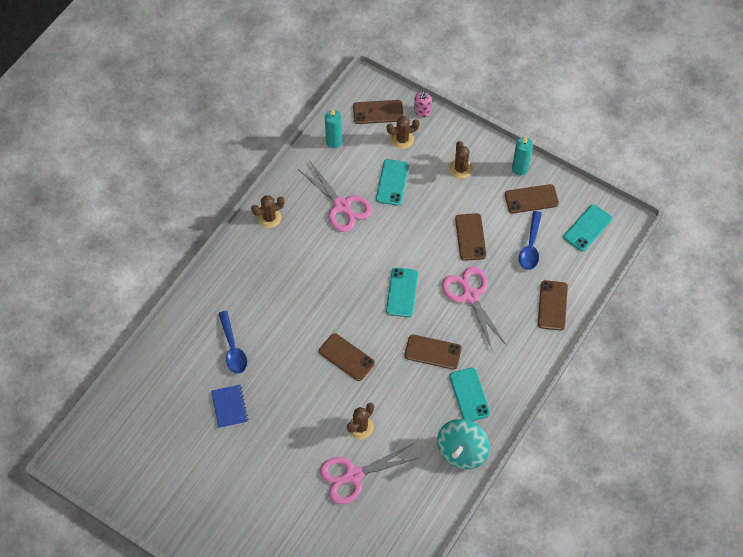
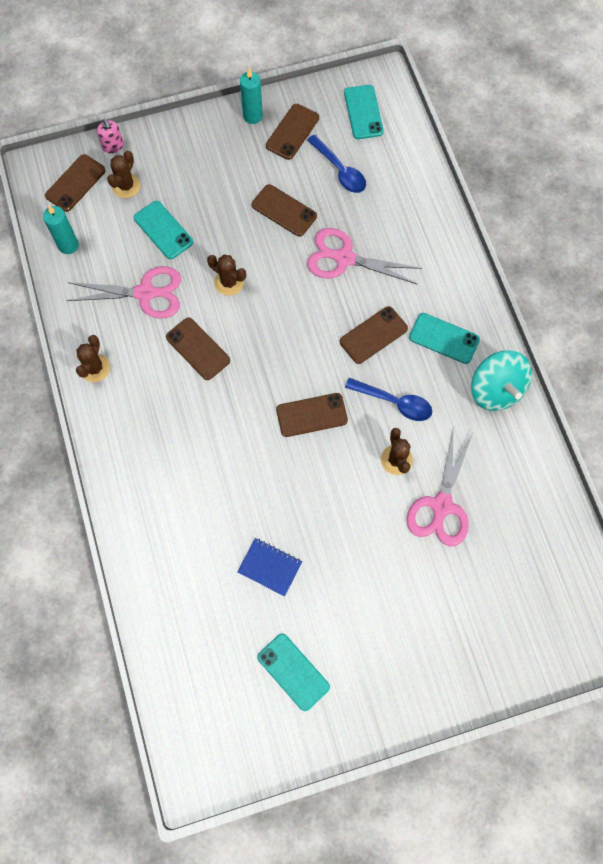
camera: 50 degrees left, 10 degrees up
(233, 348) = (207, 514): blue spoon -> blue spoon (394, 402)
(402, 292) = (287, 313): turquoise phone -> turquoise phone (293, 672)
(460, 169) = (205, 163): brown cactus -> brown cactus (229, 282)
(552, 305) = (414, 200): brown phone -> brown phone (198, 349)

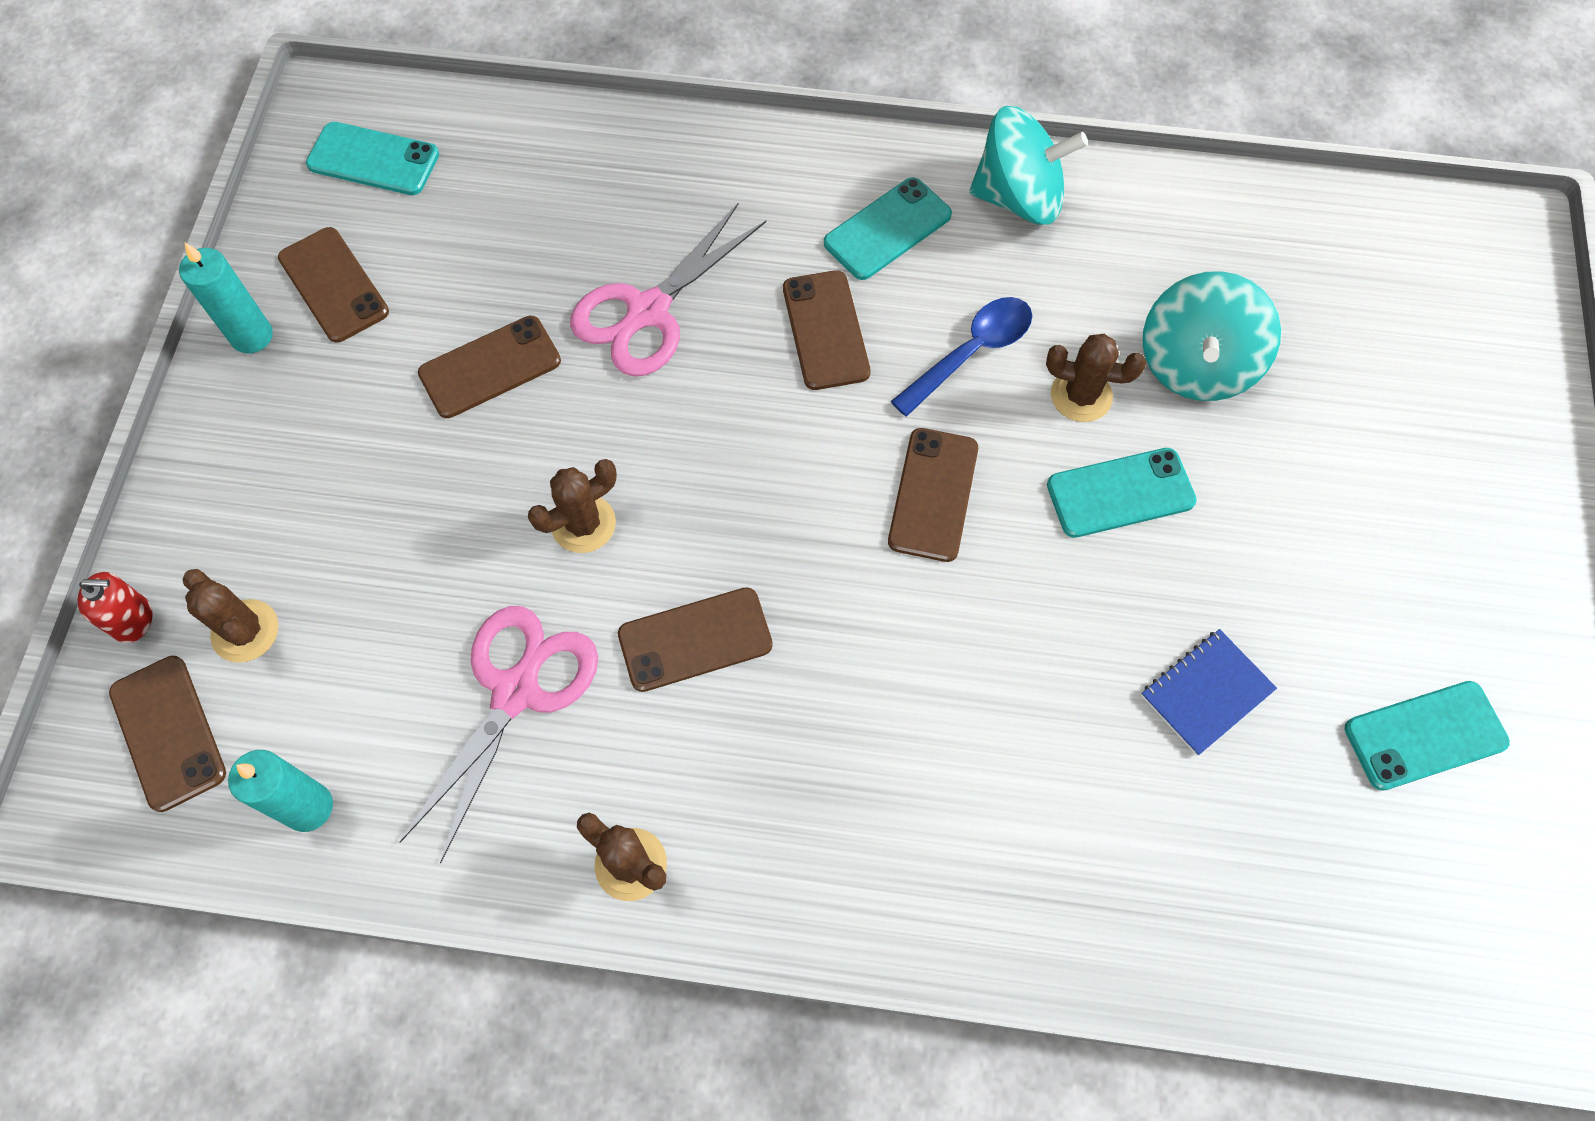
camera: 65 degrees left, 5 degrees down
(113, 146) = (133, 620): pink soap dispenser -> red soap dispenser
(163, 230) = (394, 599): turquoise phone -> turquoise phone (1120, 493)
(340, 170) = (466, 244): blue spoon -> none
(441, 506) = (1195, 364): pink scissors -> turquoise spinning top

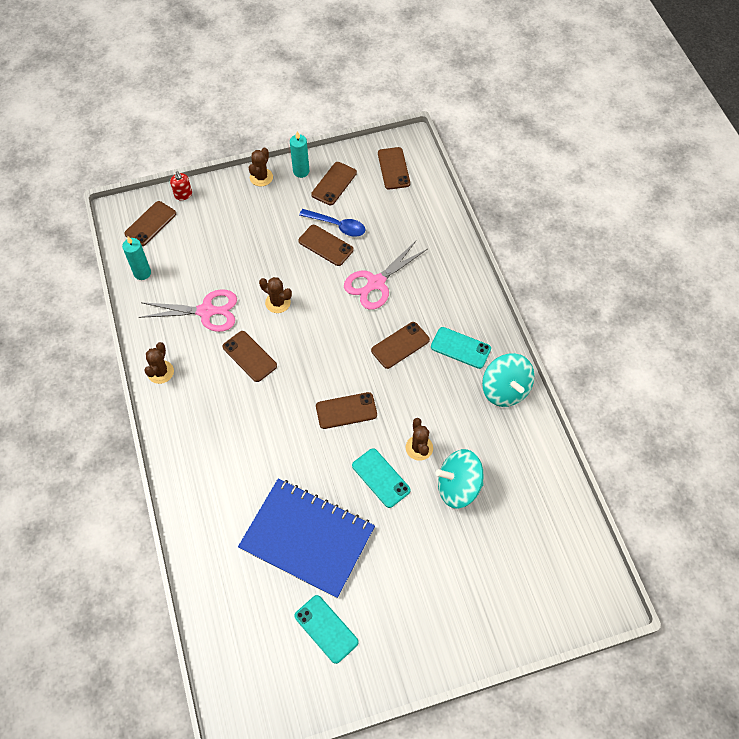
camera: 65 degrees right, 5 degrees down
(245, 631) = (193, 226): brown cactus -> brown cactus (261, 177)
(373, 159) = (393, 168): turquoise phone -> brown phone
(647, 312) = (375, 283): pink scissors -> pink scissors turned 60 degrees counterclockwise
(971, 352) = (418, 400): blue spoon -> blue spoon (337, 226)
(1206, 693) = (307, 538): blue notebook -> blue notebook, size x2.38

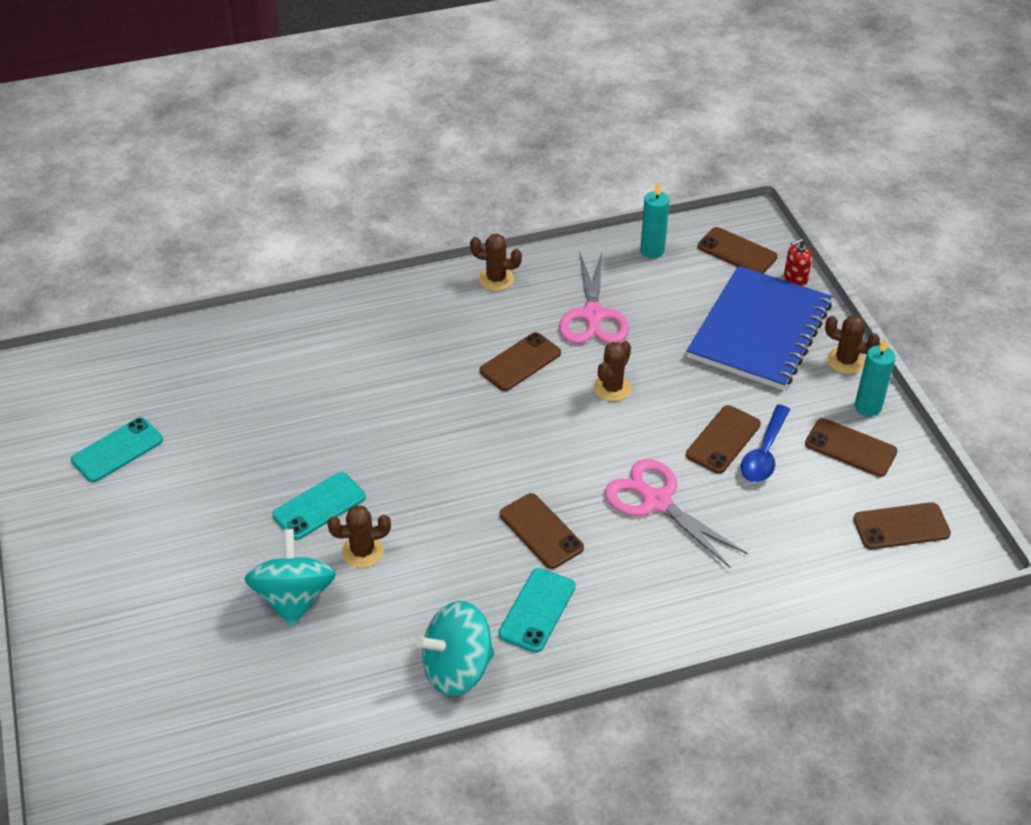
camera: 90 degrees right, 15 degrees down
(307, 538) = (241, 429): blue notebook -> blue notebook (759, 331)
(346, 410) = (429, 467): brown phone -> none

